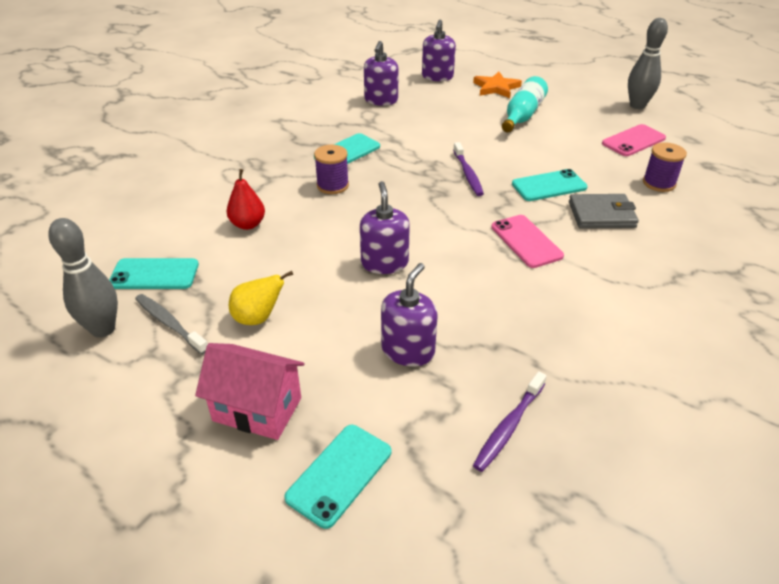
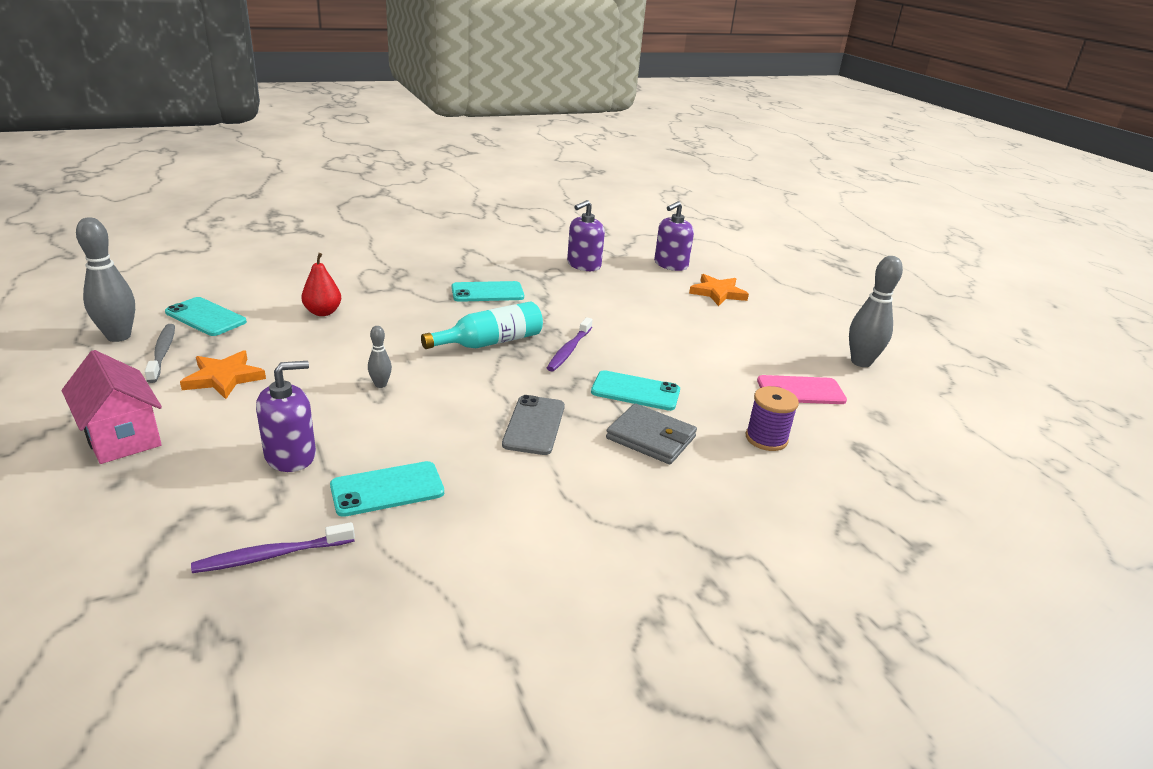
camera: 30 degrees right, 10 degrees down
(258, 318) = (224, 378): yellow pear -> orange star
(332, 185) = (434, 312): purple spool -> none
(339, 474) = (98, 511): turquoise phone -> turquoise phone (387, 489)
(384, 263) = (380, 385): purple soap dispenser -> grey bowling pin
(522, 115) = (708, 324): turquoise bottle -> turquoise bottle (490, 342)
(526, 241) = (534, 425): pink phone -> grey phone

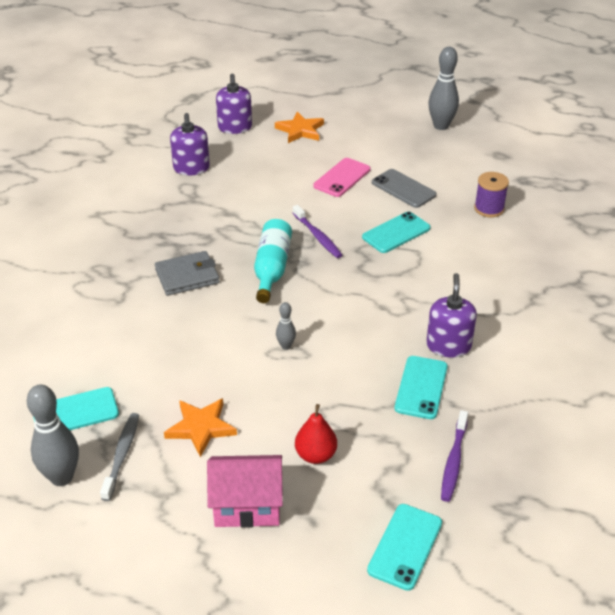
camera: 50 degrees left, 10 degrees up
(162, 353) = (122, 455): grey toothbrush -> grey toothbrush turned 75 degrees clockwise
(290, 456) = (346, 421): purple soap dispenser -> purple soap dispenser (448, 346)
(323, 312) = (135, 339): red pear -> red pear (316, 455)
(487, 292) = (189, 237): turquoise phone -> turquoise phone (405, 546)
(534, 425) = (399, 294): grey phone -> grey phone (403, 189)
(651, 438) = (452, 252): grey wallet -> grey wallet (187, 276)
(800, 391) = (451, 167): pink phone -> pink phone (342, 178)

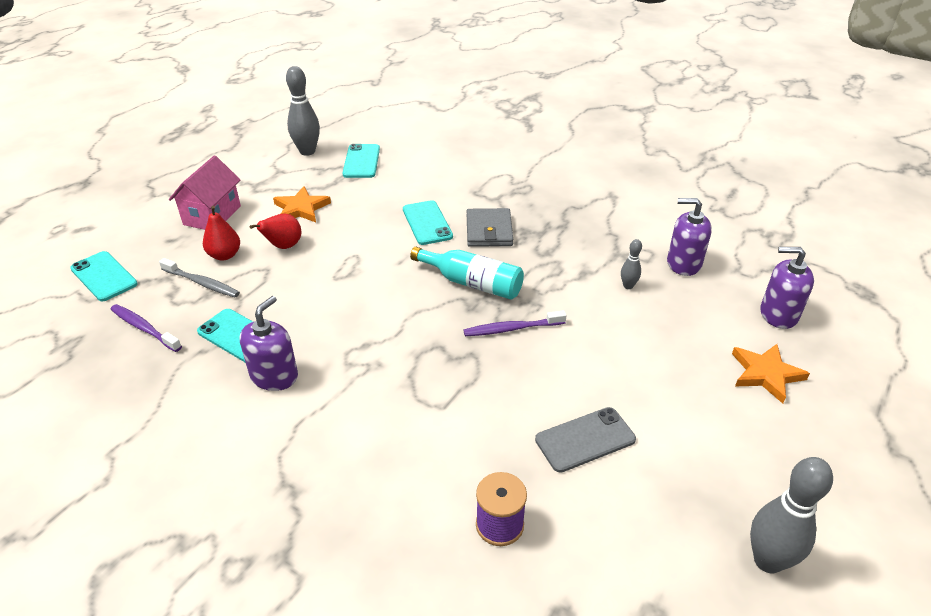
camera: 110 degrees right, 0 degrees up
(122, 455) = (306, 174): grey toothbrush -> grey toothbrush (202, 283)
(277, 413) = (283, 246): none -> red pear
(286, 346) = (356, 267): grey bowling pin -> grey bowling pin (628, 286)
(342, 178) = (631, 383): pink phone -> none
(396, 233) = (488, 398): turquoise phone -> turquoise phone (427, 223)
(448, 346) = (274, 376): purple soap dispenser -> purple soap dispenser turned 90 degrees counterclockwise

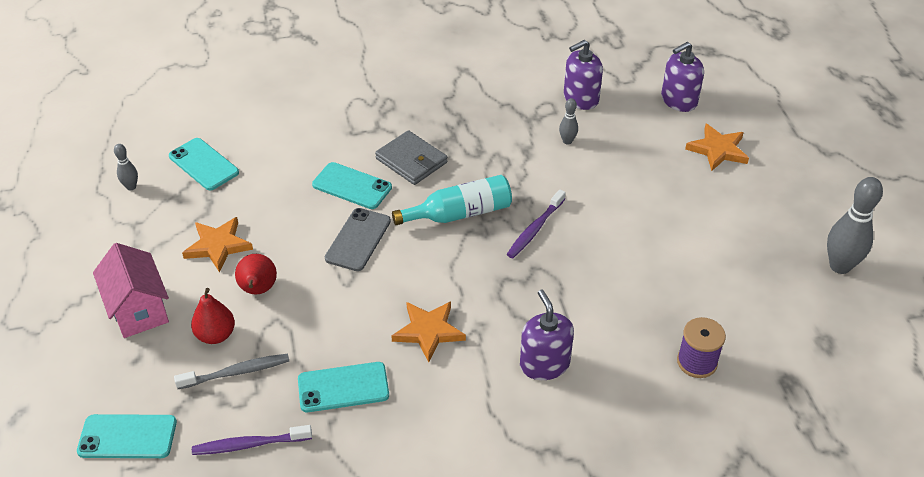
camera: 45 degrees left, 5 degrees up
(274, 376) = (420, 392): purple soap dispenser -> purple soap dispenser (544, 364)
(307, 151) = (131, 187): grey bowling pin -> grey bowling pin, size x0.51
(338, 342) = (428, 331): none -> orange star
(585, 439) = (675, 271): grey phone -> grey phone (358, 239)

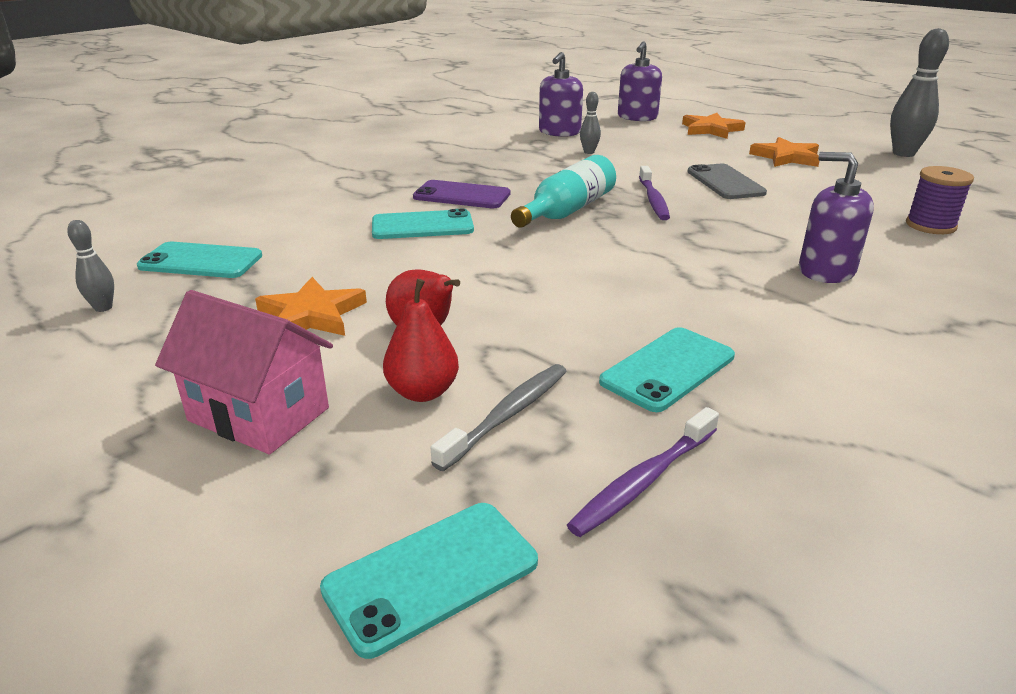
camera: 35 degrees left, 15 degrees down
(358, 239) = (489, 256): grey phone -> grey phone (725, 182)
(411, 161) = (462, 195): grey wallet -> purple phone
(428, 331) = (679, 290): orange star -> orange star (786, 157)

